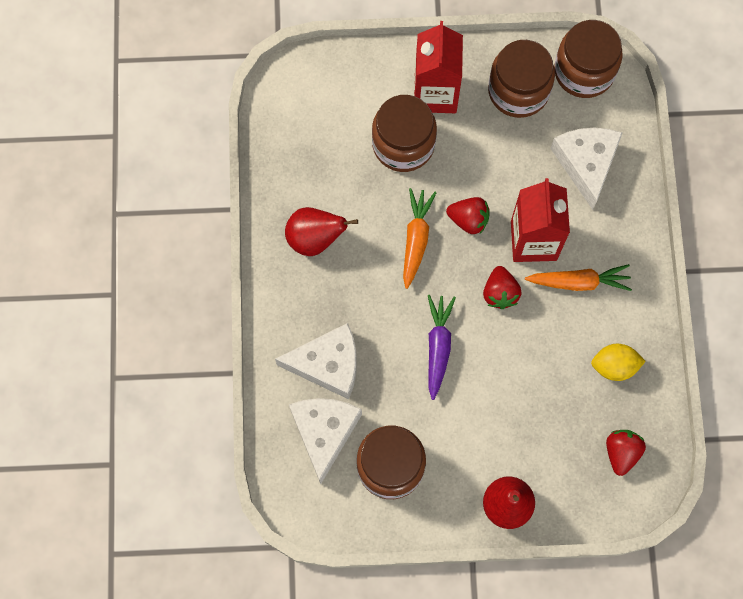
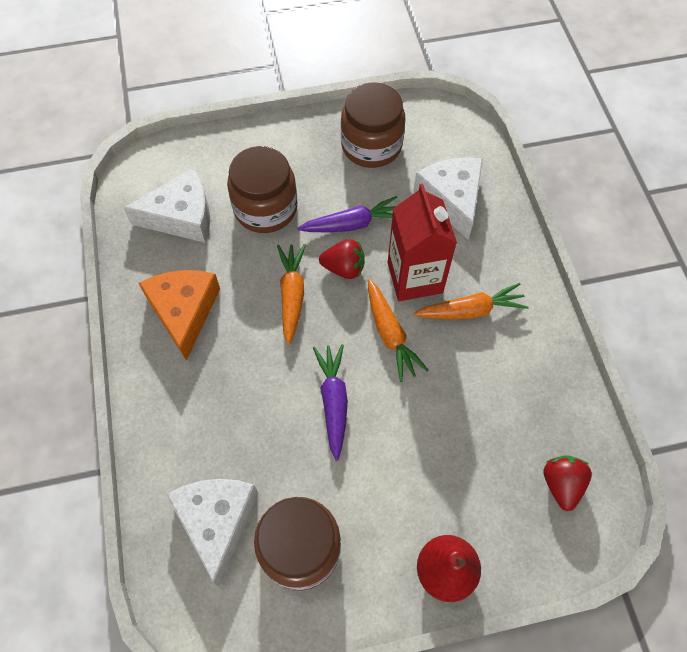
camera: 10 degrees left, 10 degrees down
(315, 239) = (184, 311): red pear -> orange cheese
(328, 365) = (212, 442): white cheese -> white cheese (181, 216)
(435, 93) = (290, 159): red carton -> none
(484, 175) = (352, 224): none -> purple carrot
(500, 293) = (390, 334): red strawberry -> orange carrot
(584, 71) = (431, 121): brown jar -> none
(614, 366) = (529, 390): yellow lemon -> none

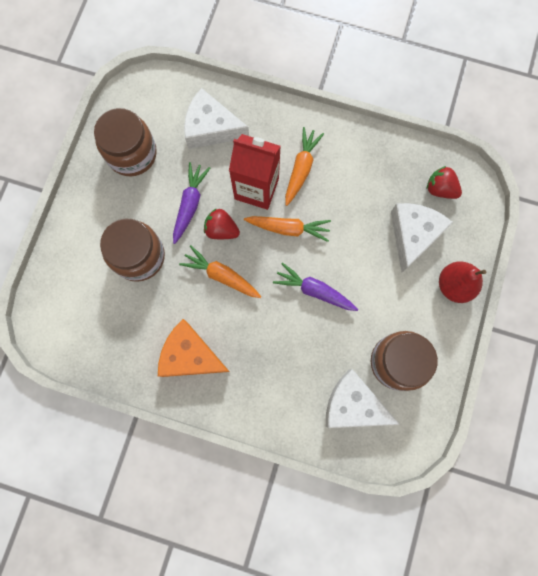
camera: 60 degrees left, 15 degrees up
(181, 216) = (108, 319): white cheese -> white cheese (413, 235)
(344, 268) = (221, 230): red strawberry -> red strawberry turned 105 degrees counterclockwise

